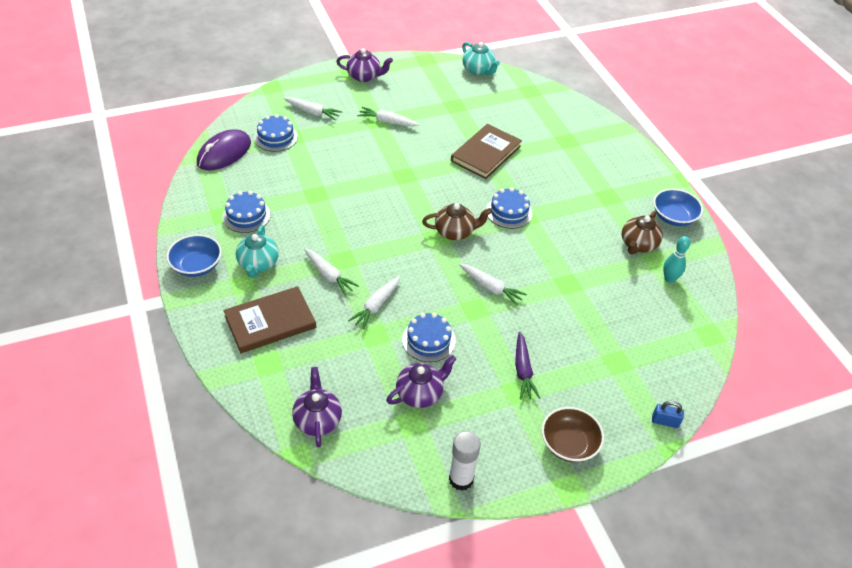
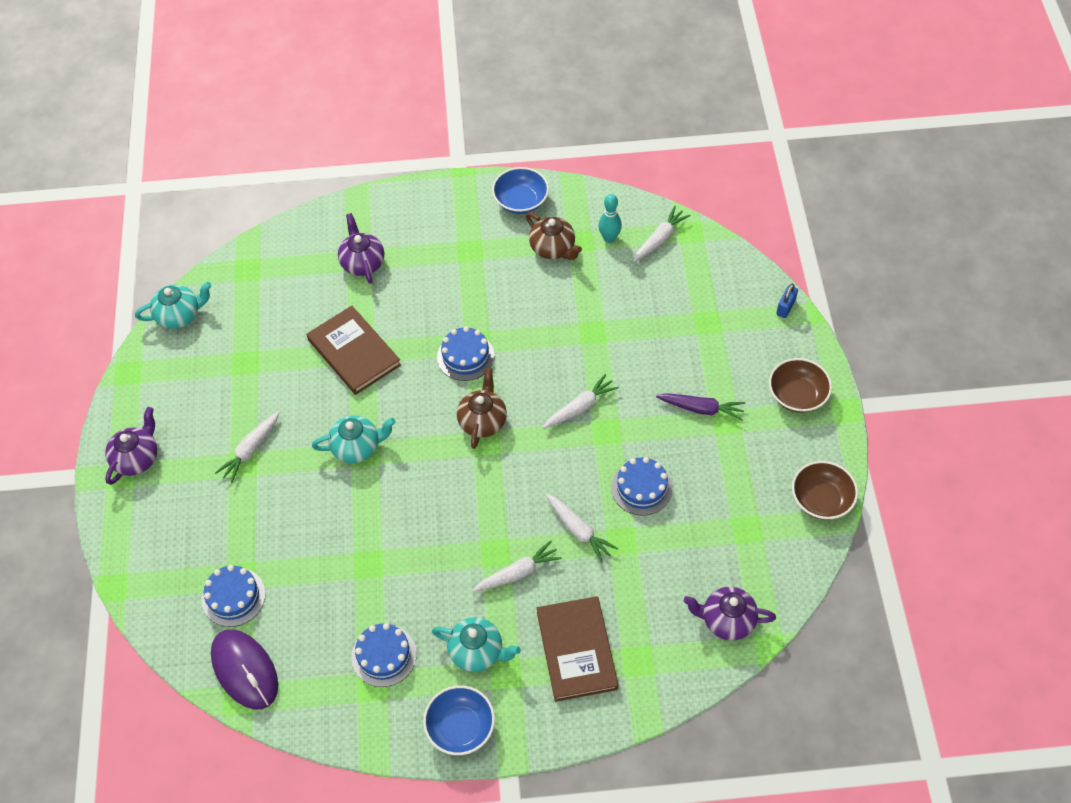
camera: 70 degrees left, 10 degrees up
(312, 112) = (194, 540): white carrot -> white carrot (659, 239)
(407, 170) = (357, 447): none -> turquoise teapot
(420, 393) = (712, 512): purple teapot -> purple teapot (362, 263)
(461, 479) = (821, 499): white glue stick -> brown bowl

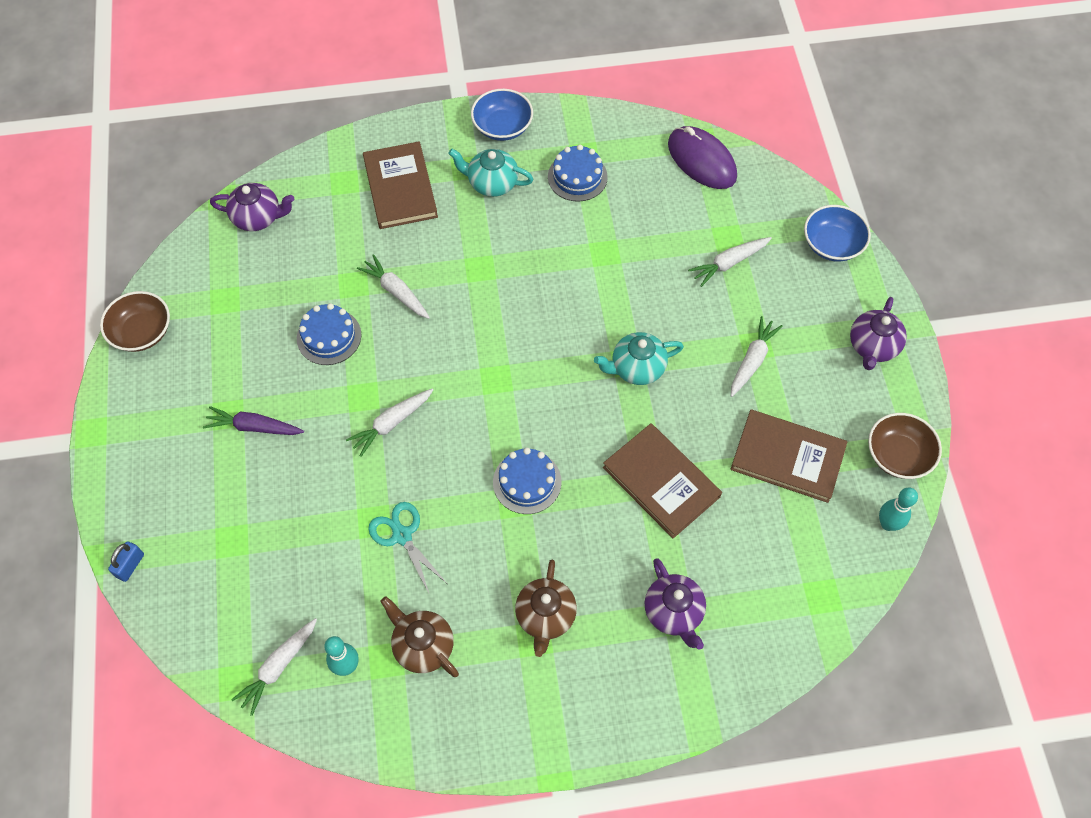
camera: 175 degrees right, 5 degrees up
(179, 315) = (887, 524): turquoise teapot -> turquoise bowling pin
(233, 597) = (729, 219): blue cake -> none
(244, 367) = (787, 458): none -> brown book
(482, 421) = (501, 403): brown teapot -> brown teapot (545, 616)
(517, 573) = (457, 250): white carrot -> white carrot (729, 263)
(521, 201) = (468, 726): blue bowl -> blue bowl (832, 244)
(569, 321) = (402, 535): none -> turquoise scissors
(797, 395) = (141, 448): brown bowl -> brown bowl (898, 455)

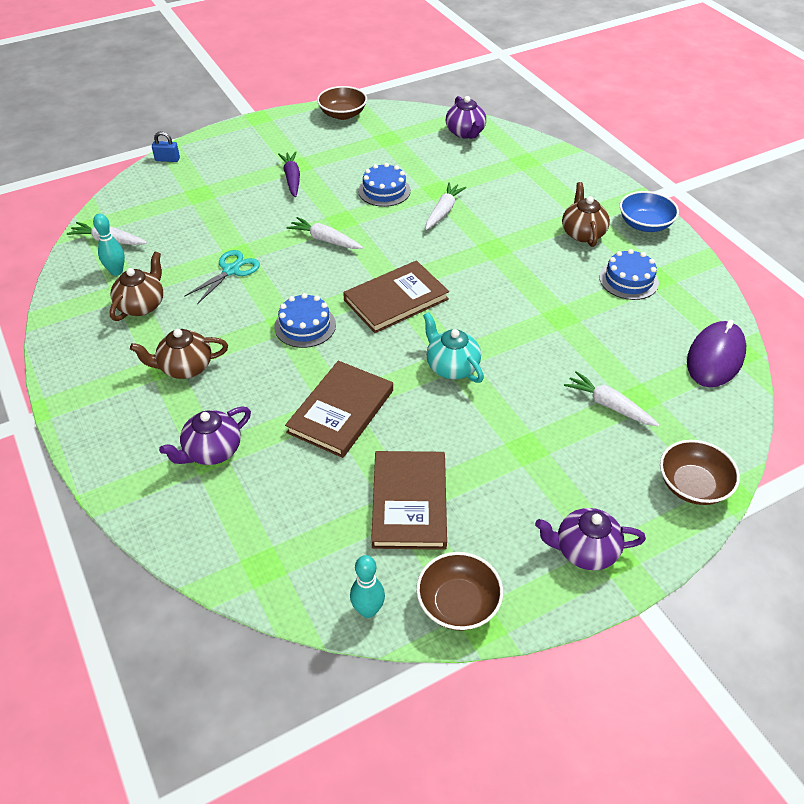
camera: 70 degrees right, 15 degrees down
(400, 188) = (540, 188): brown book -> brown book (396, 299)
(492, 183) = (582, 233): turquoise teapot -> brown teapot
(752, 360) = (507, 449): white carrot -> none
(832, 244) = (692, 485): blue bowl -> brown bowl

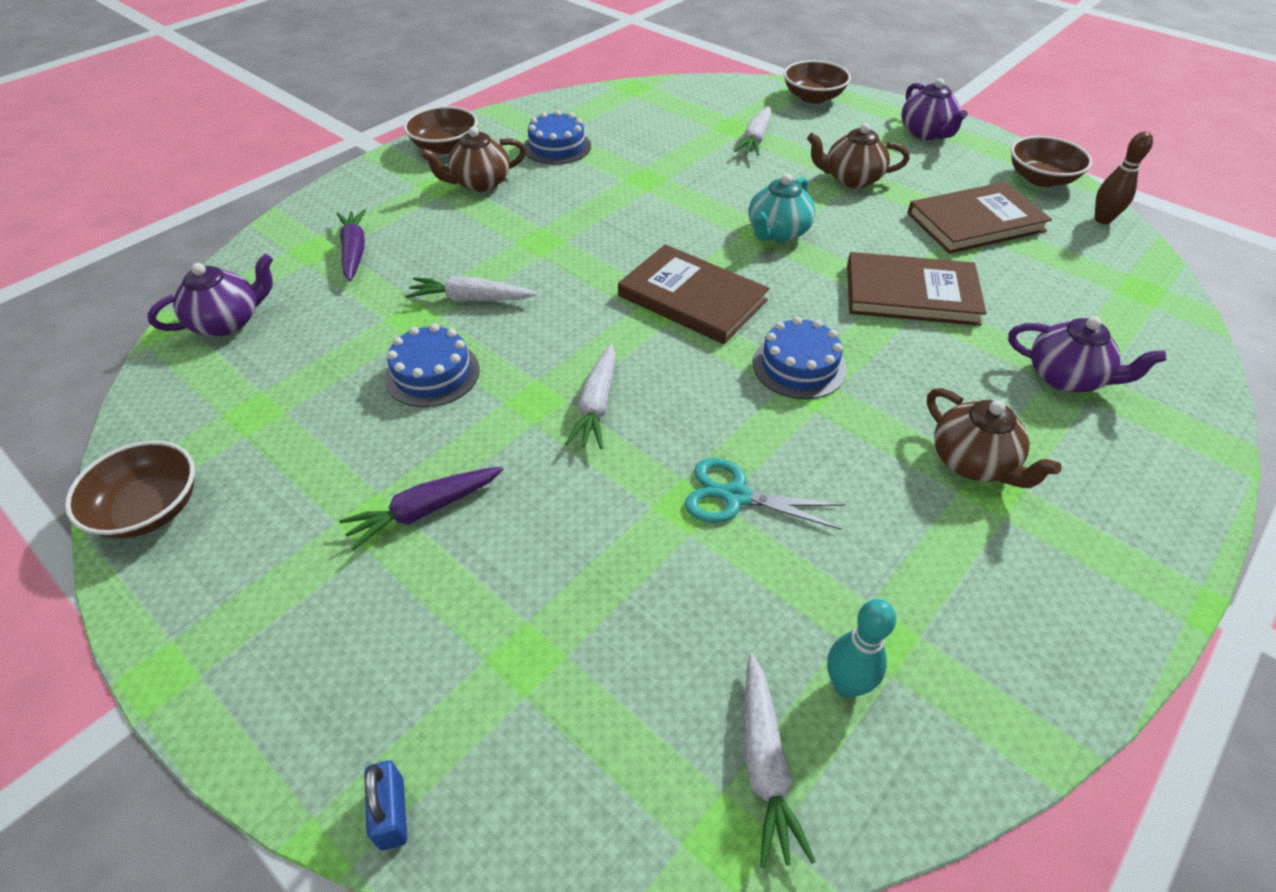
camera: 110 degrees left, 0 degrees up
(142, 305) = (899, 588): brown teapot -> brown teapot (851, 179)
(368, 610) = (1102, 219): turquoise bowling pin -> brown bowling pin
(515, 175) = (354, 251): none -> purple carrot
(645, 224) = (445, 147): blue bowl -> brown bowl
(715, 357) = (650, 97): purple mouse -> none

